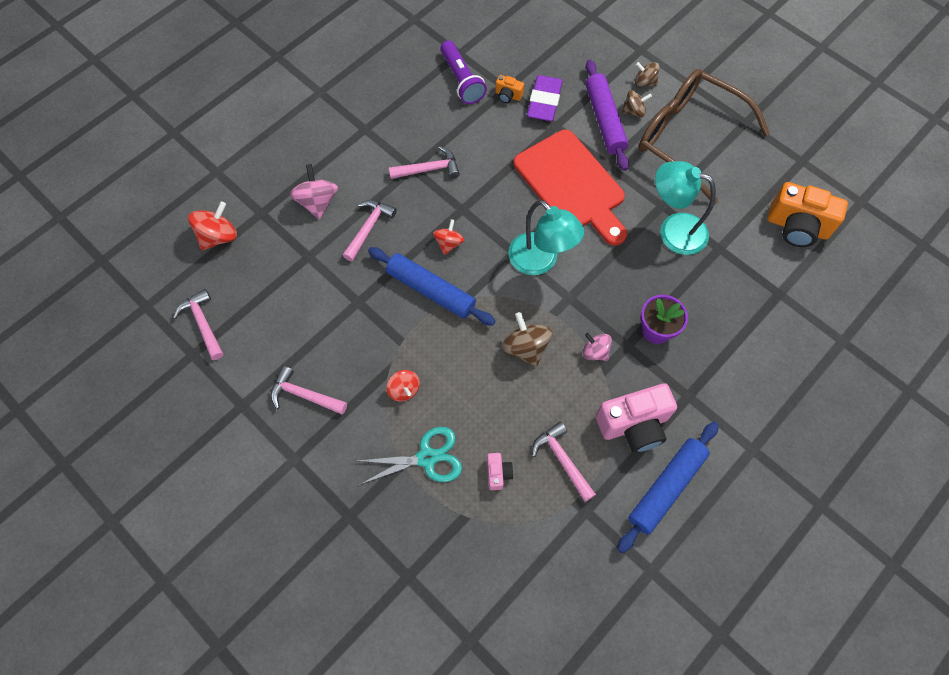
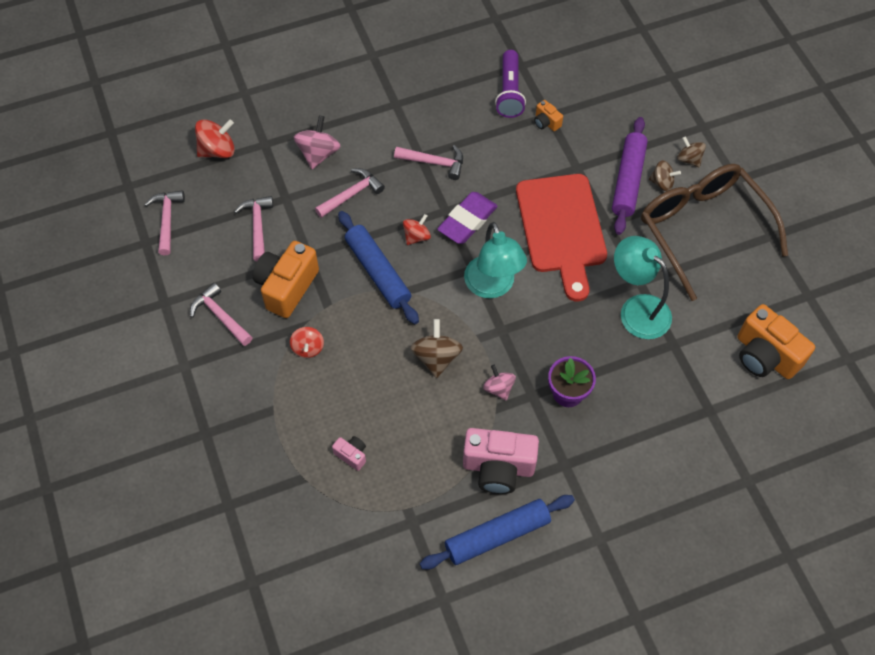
camera: 25 degrees right, 5 degrees down
(353, 340) = (286, 287): none -> orange camera
(427, 458) = (297, 414): turquoise scissors -> none
(498, 473) = (352, 455): pink camera -> pink camera turned 75 degrees counterclockwise
(544, 102) = (578, 141): purple eraser -> purple eraser (467, 221)
(562, 460) = (415, 469): pink hammer -> pink hammer (258, 226)

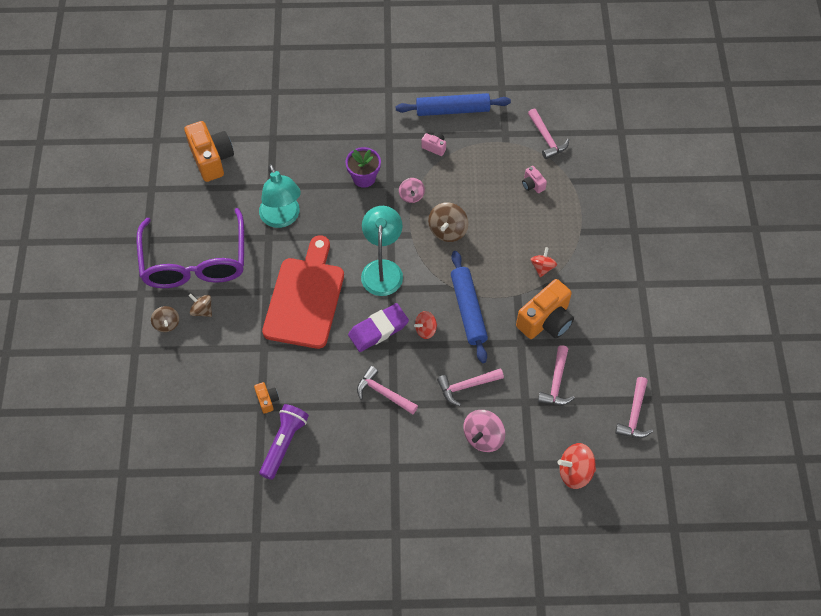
camera: 160 degrees left, 0 degrees up
(220, 316) = (605, 314): pink hammer -> pink hammer (546, 138)
(498, 467) = (434, 147): pink camera -> pink camera, size x0.46
(628, 180) = (228, 322): purple rolling pin -> none
(702, 229) = (195, 262): brown glasses -> purple glasses

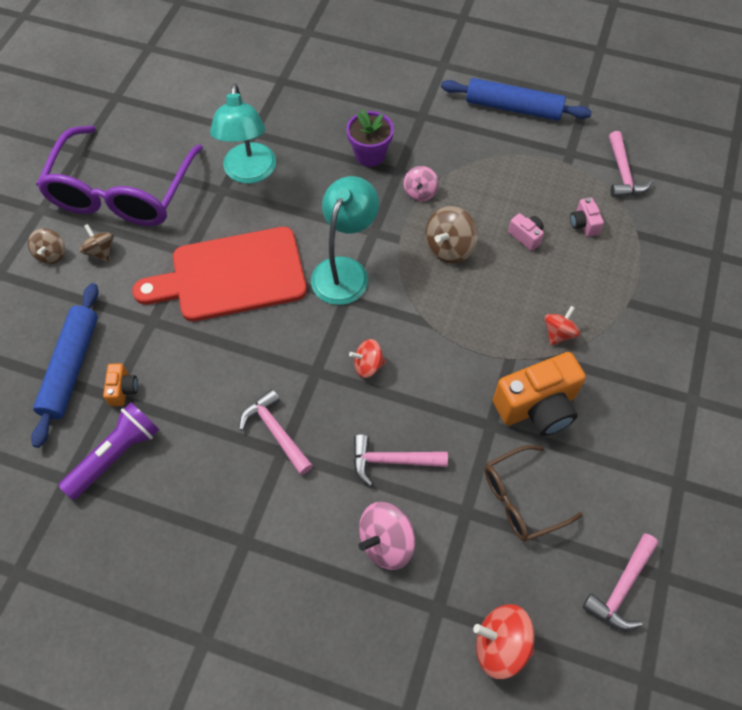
camera: 20 degrees right, 0 degrees up
(212, 159) = (200, 84): orange camera -> none
(305, 298) = (231, 276): red cutting board -> red cutting board turned 135 degrees counterclockwise
(378, 330) = (306, 345): purple eraser -> none
(434, 147) = (473, 144): pink camera -> pink camera (526, 236)
(468, 310) = (435, 358): blue rolling pin -> blue rolling pin (71, 368)
(556, 382) = (521, 499): pink hammer -> brown glasses

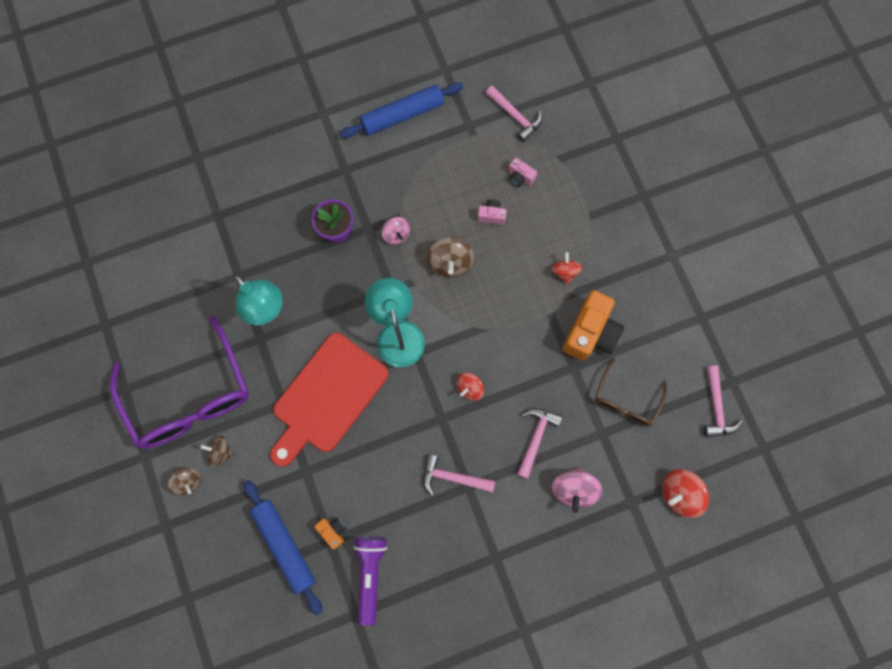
camera: 40 degrees left, 15 degrees up
(392, 461) = (536, 438): pink hammer -> pink hammer turned 150 degrees clockwise

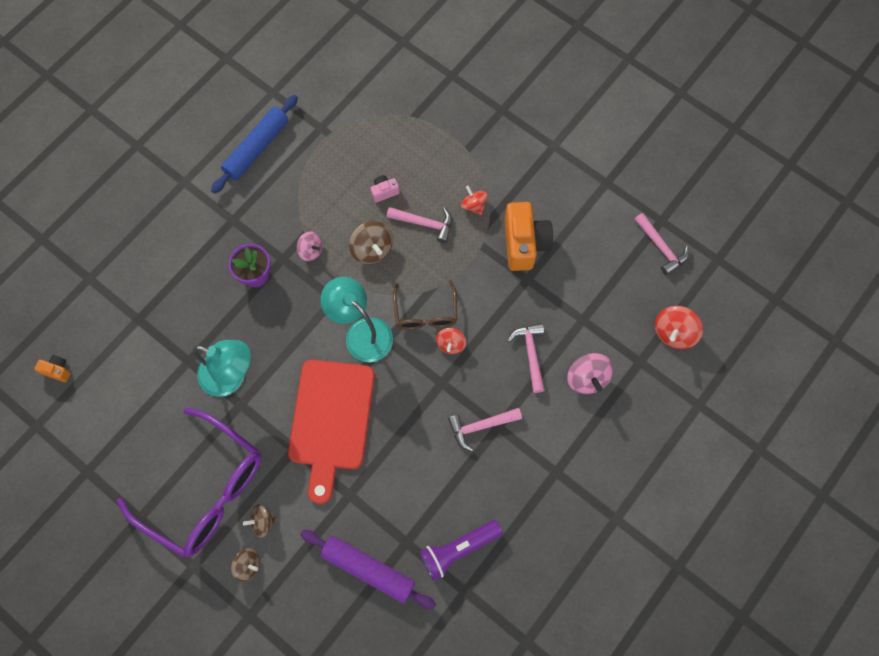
camera: 30 degrees left, 5 degrees down
(284, 545) = (368, 569): blue rolling pin -> purple rolling pin
(333, 531) = (404, 531): orange camera -> orange camera (57, 370)
(370, 574) = (458, 549): purple flashlight -> purple flashlight turned 90 degrees counterclockwise
(515, 116) = (356, 100): pink hammer -> pink hammer (424, 224)
(520, 177) = (390, 148): pink camera -> none
(626, 400) = (586, 282): brown glasses -> brown glasses (425, 313)

